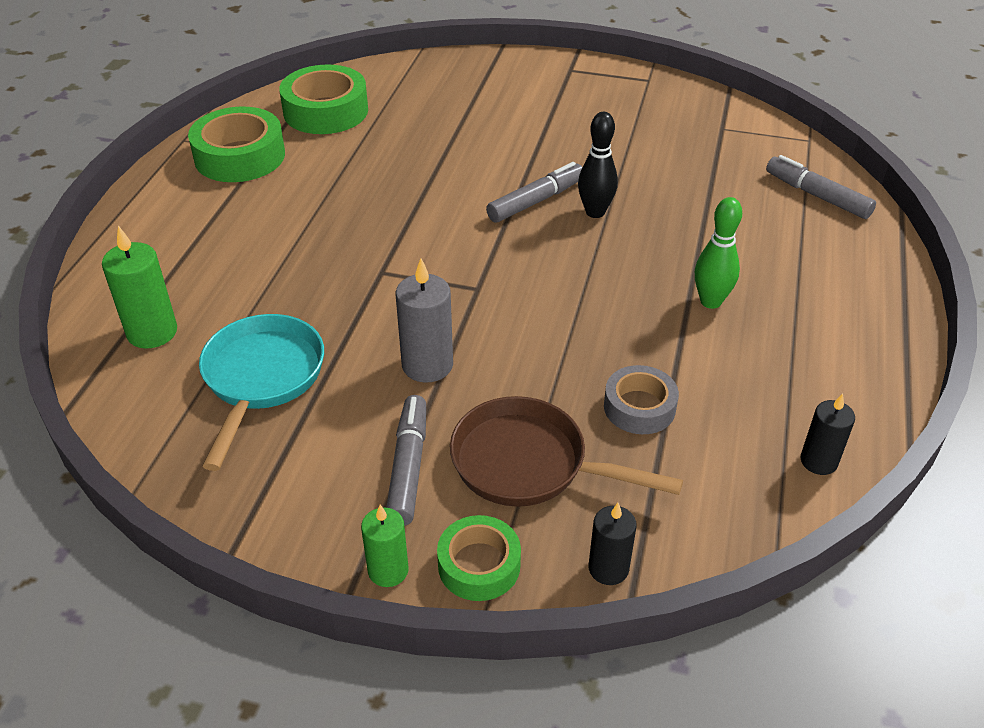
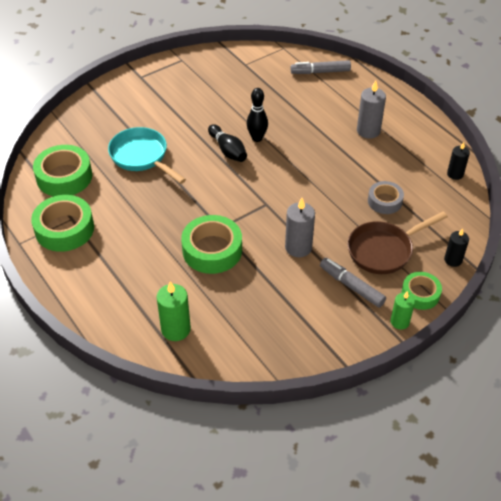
camera: 50 degrees left, 5 degrees up
(261, 379) = (251, 305): turquoise pan -> turquoise pan (142, 157)
(330, 287) = (212, 250): none -> green tape
(536, 201) = (228, 150): grey marker -> black bowling pin
(710, 301) = (348, 143): green bowling pin -> none
(769, 307) = (368, 131): none -> grey candle

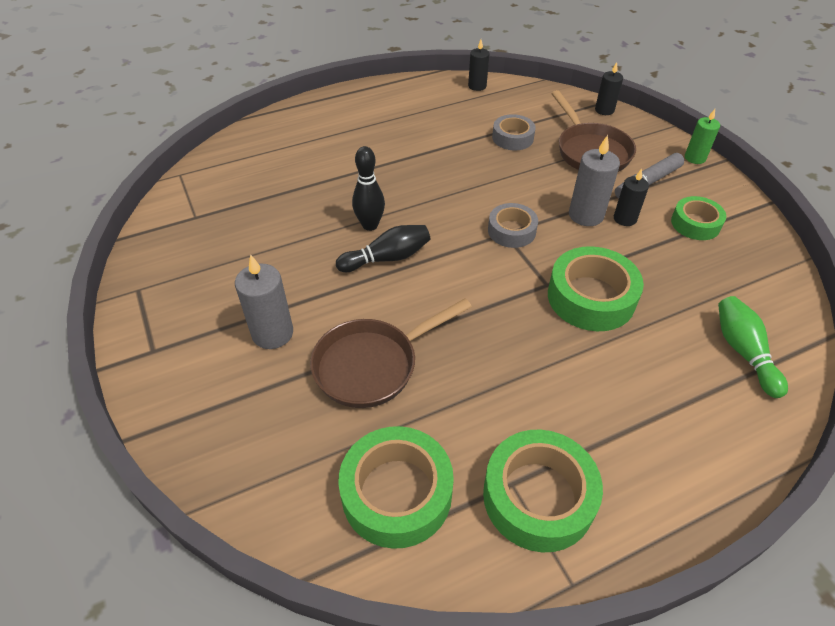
camera: 80 degrees left, 0 degrees up
(142, 157) = (372, 365): turquoise pan -> brown pan
(176, 329) = (743, 352): green candle -> green bowling pin
(269, 207) = (511, 231): none -> grey tape
(300, 270) = (625, 219): none -> black candle
(320, 72) = (254, 149): grey marker -> none
(368, 131) = (388, 130): grey candle -> grey candle (272, 333)
(420, 294) = (654, 138): green tape -> green tape (695, 224)

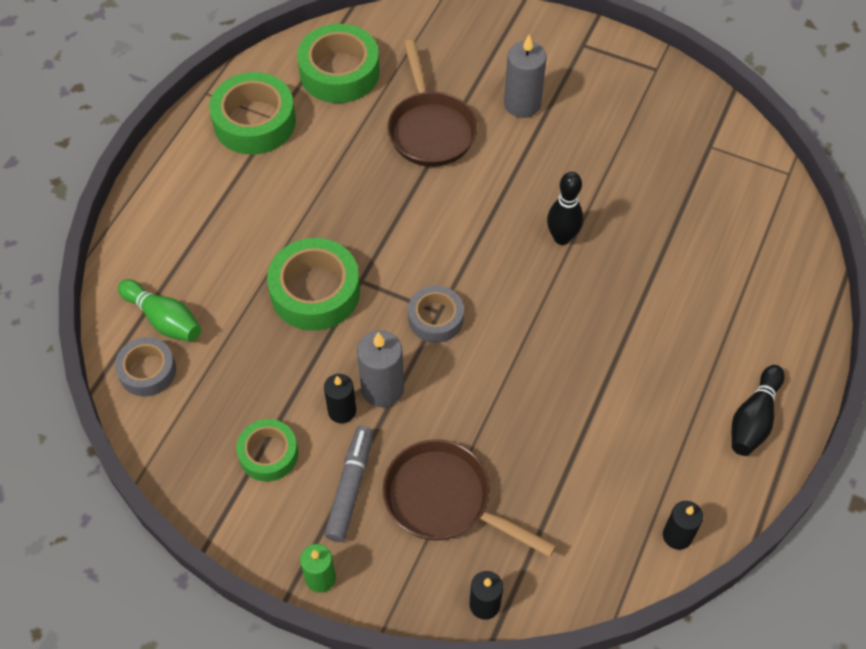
camera: 140 degrees right, 10 degrees up
(372, 365) = (430, 129): brown pan -> brown pan turned 150 degrees clockwise
(387, 258) = (511, 216): black bowling pin -> black bowling pin (753, 419)
(512, 138) = (546, 459): grey tape -> grey tape (147, 371)

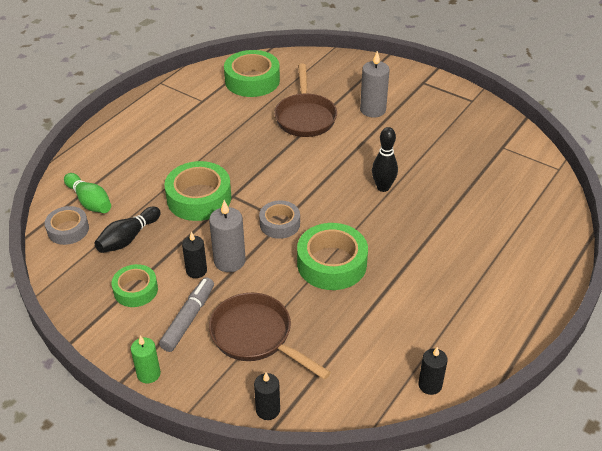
camera: 10 degrees right, 15 degrees down
(254, 122) = (187, 101): green tape -> green tape (332, 263)
(753, 419) = (505, 316): black bowling pin -> black bowling pin (128, 238)

